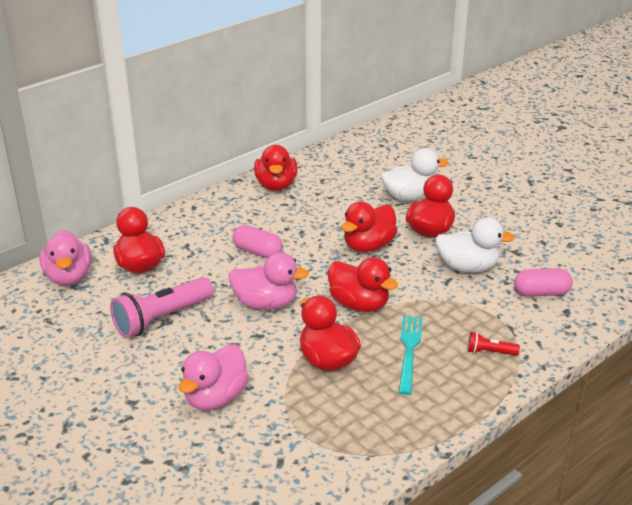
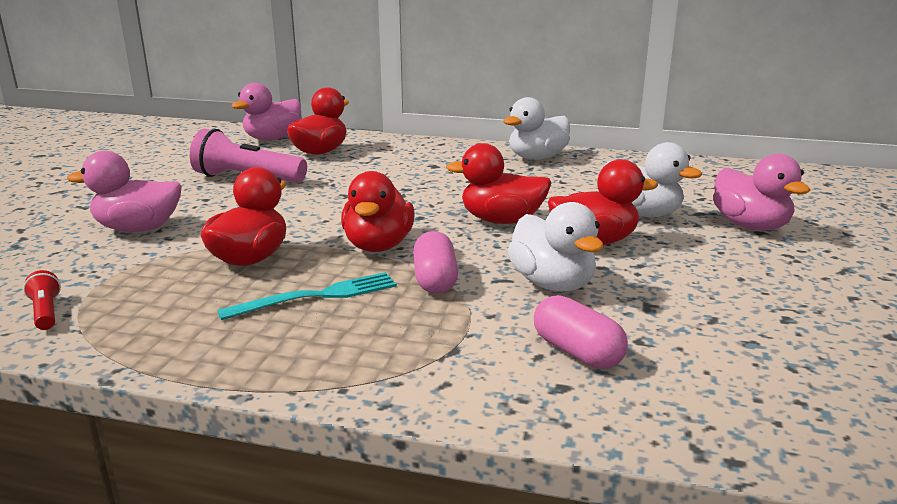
camera: 55 degrees right, 10 degrees down
(257, 252) = (407, 181): pink capsule -> pink capsule (435, 280)
(266, 304) = (321, 207): pink duck -> pink duck (750, 226)
(276, 185) = (537, 158): red duck -> white duck
(489, 352) = (373, 350): red flashlight -> red flashlight (46, 312)

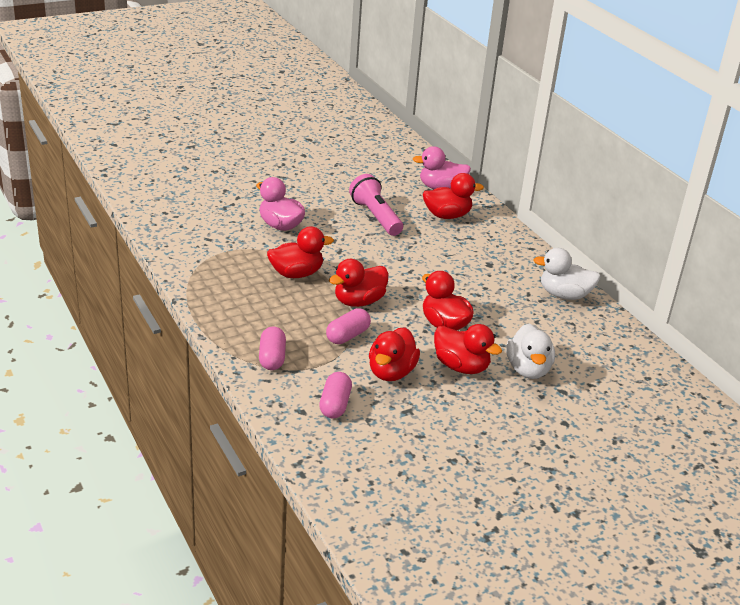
camera: 45 degrees right, 10 degrees up
(46, 312) = (193, 255): red flashlight -> none
(317, 296) = (289, 312): turquoise fork -> none
(397, 355) = (272, 358): none -> pink capsule
(552, 284) = (391, 372): white duck -> red duck
(750, 226) = (569, 416): pink duck -> none

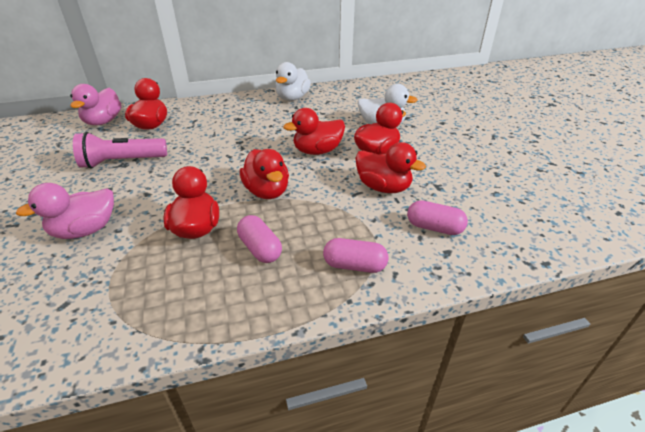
camera: 75 degrees left, 5 degrees up
(347, 336) = (323, 206): pink capsule -> pink capsule (260, 248)

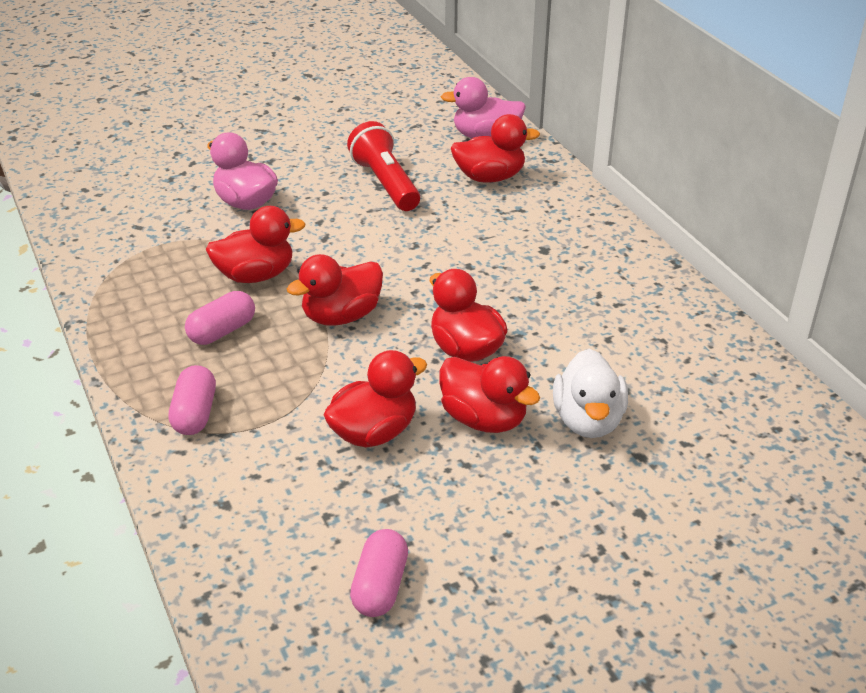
camera: 80 degrees right, 0 degrees up
(122, 162) = (385, 183): pink flashlight -> red flashlight
(292, 98) = (653, 294): white duck -> none
(383, 187) = (374, 432): red duck -> red duck turned 150 degrees counterclockwise
(434, 227) = (278, 491): pink capsule -> pink capsule (380, 586)

